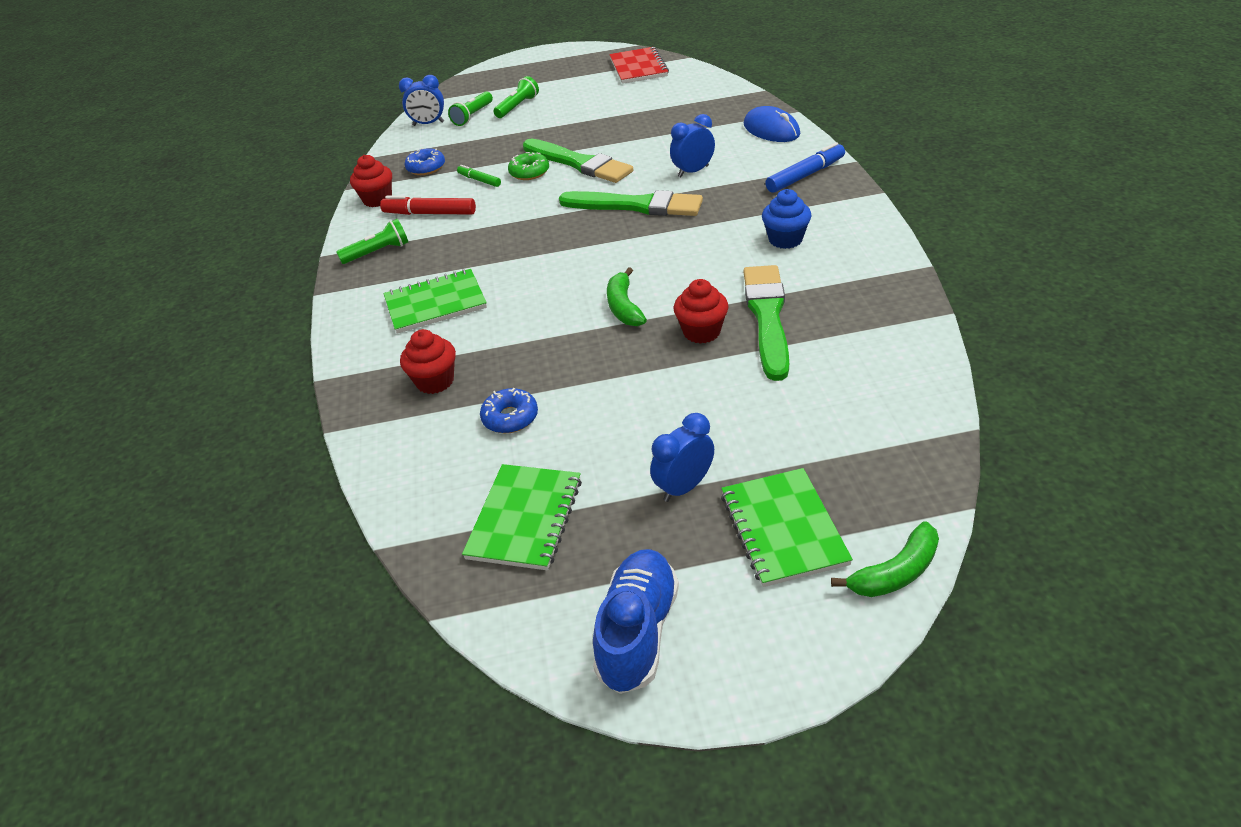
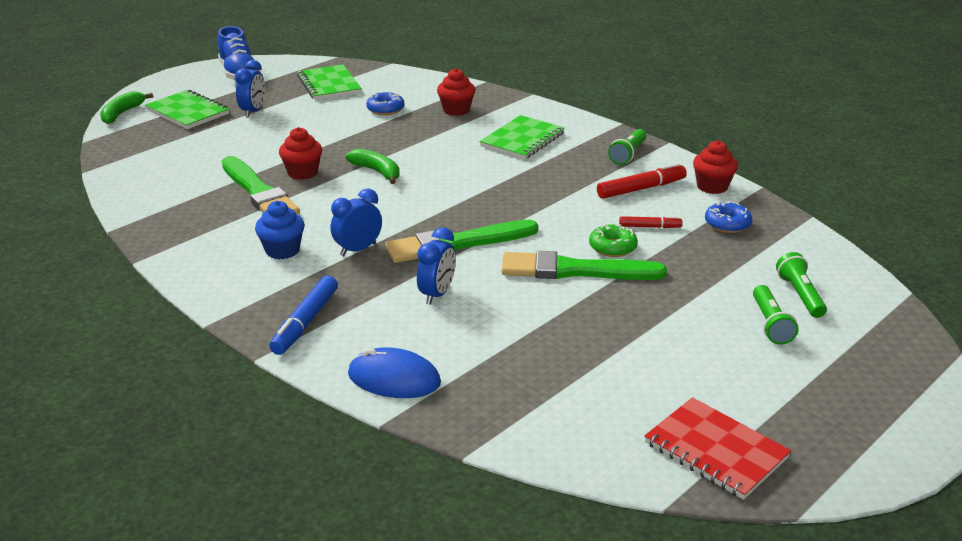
camera: 140 degrees right, 10 degrees down
(428, 124) = (830, 270): blue clock -> blue clock (358, 249)
(479, 180) = (649, 227): green marker -> red marker

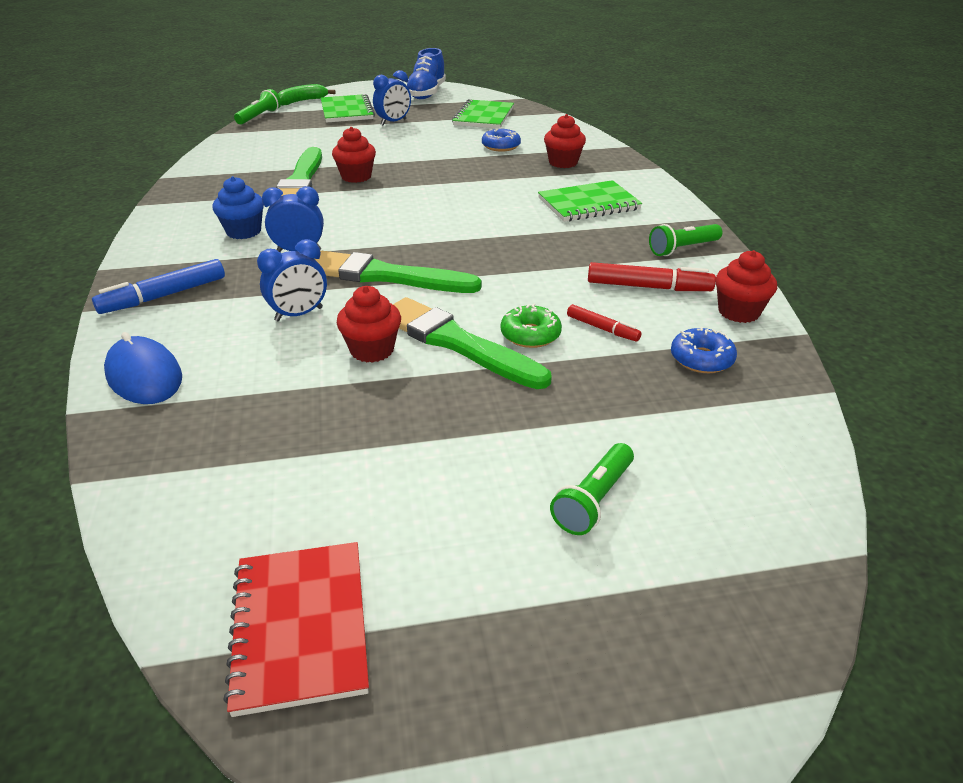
camera: 35 degrees right, 5 degrees up
(377, 172) = (415, 193): green banana -> none
(527, 297) = (372, 350): none -> red cupcake
(800, 295) = (684, 481): green flashlight -> green flashlight (259, 117)

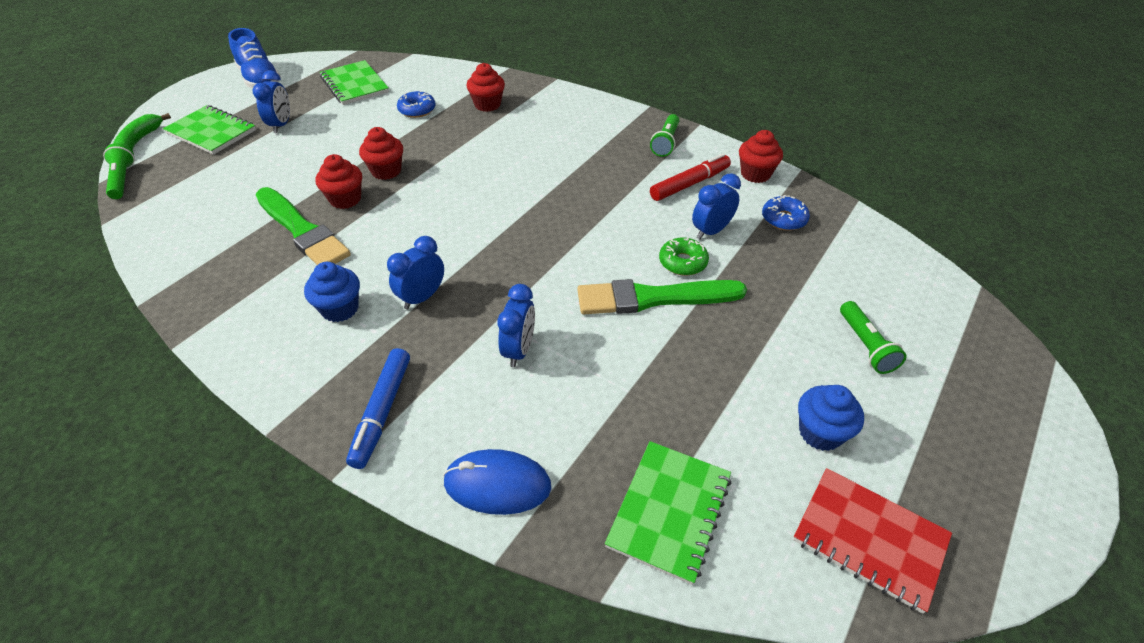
camera: 45 degrees left, 10 degrees up
(372, 350) = (614, 341): red cupcake -> red cupcake (386, 171)
(387, 276) = (525, 276): green brush -> none
(414, 524) = (820, 432): none -> blue cupcake
(588, 204) = (560, 135): green notebook -> green notebook (669, 511)
(602, 328) = (711, 231): red marker -> blue clock

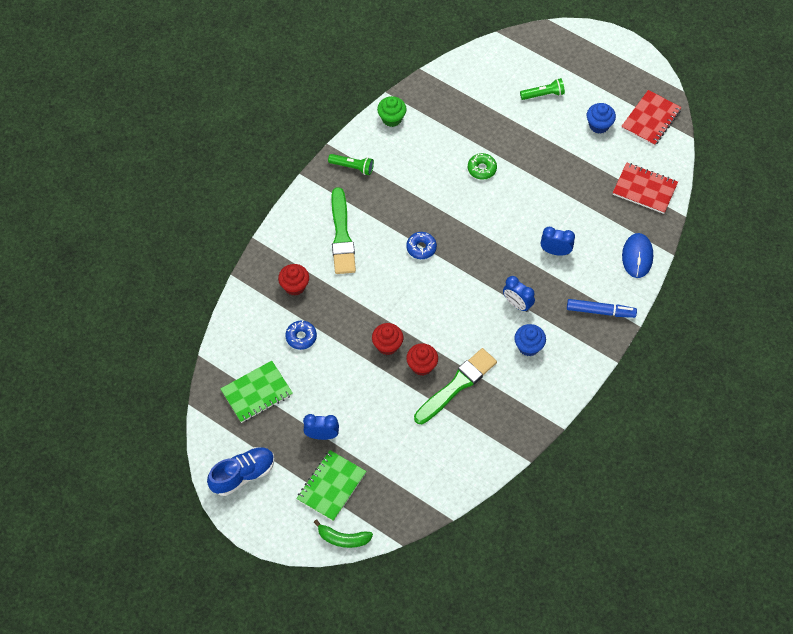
camera: 90 degrees left, 15 degrees up
(123, 180) = (398, 528): green flashlight -> none
(654, 298) = (512, 185): green brush -> green brush (341, 235)
(669, 511) = (644, 189): green notebook -> red notebook
(689, 184) = (403, 157): red marker -> none
(711, 231) = (452, 151): blue clock -> none
(755, 174) = (391, 118): red cupcake -> green cupcake
(783, 219) = (440, 111): blue donut -> blue donut (421, 248)

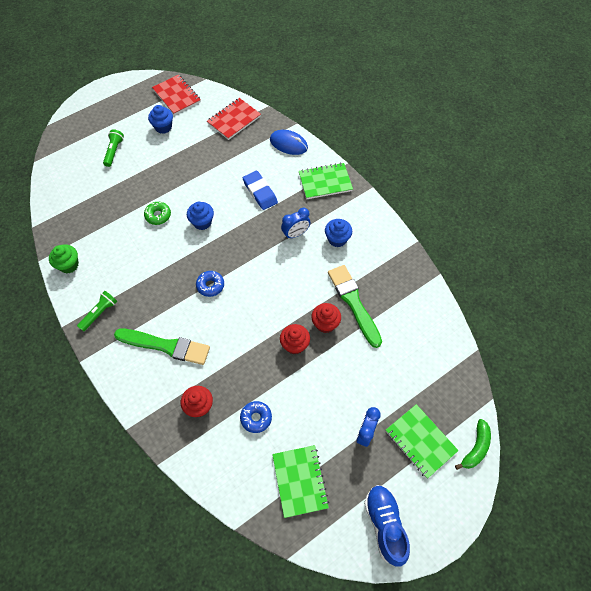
camera: 70 degrees left, 0 degrees up
(492, 212) = (202, 222): none -> blue cupcake
(555, 251) = (260, 192): blue clock -> blue eraser
(600, 311) = (325, 182): blue marker -> green notebook

